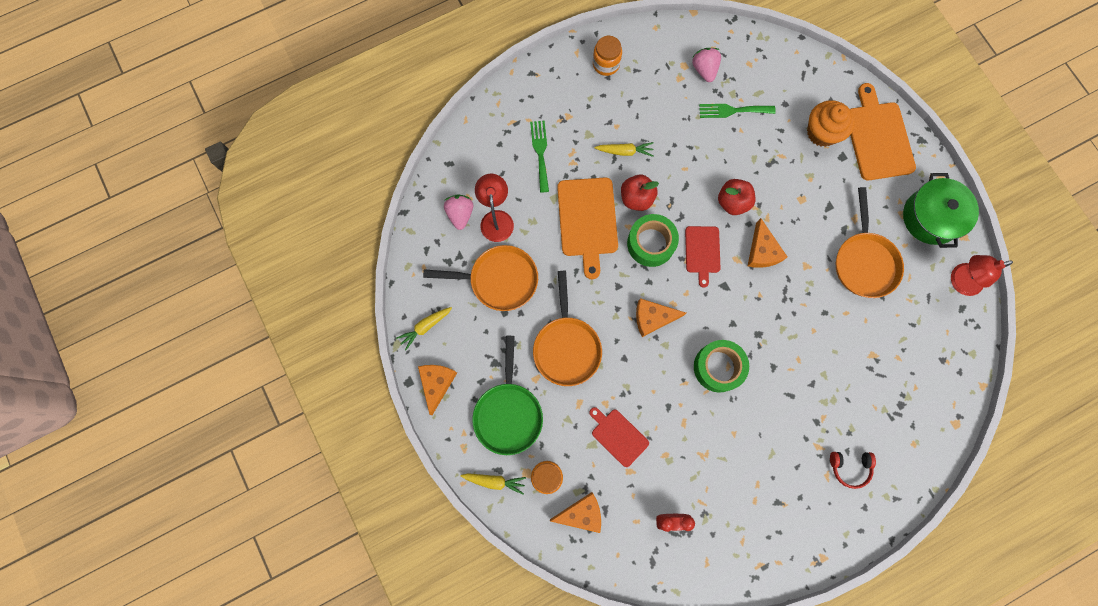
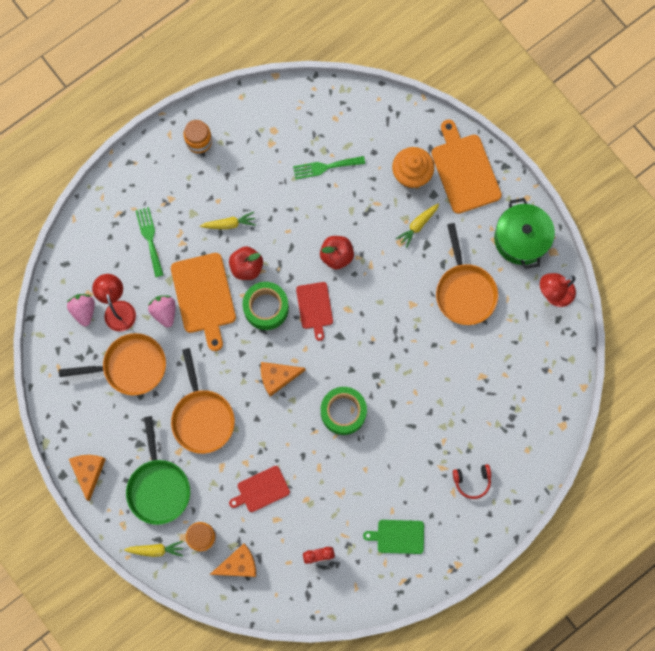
camera: 10 degrees left, 0 degrees up
(425, 327) = (69, 422): yellow carrot -> yellow carrot (417, 225)
(618, 436) = (261, 490): red cutting board -> red cutting board turned 60 degrees counterclockwise
(704, 70) = (293, 131): pink strawberry -> pink strawberry (164, 312)
(760, 514) = (398, 536): none -> green cutting board
(762, 251) = (369, 297): orange cheese -> none

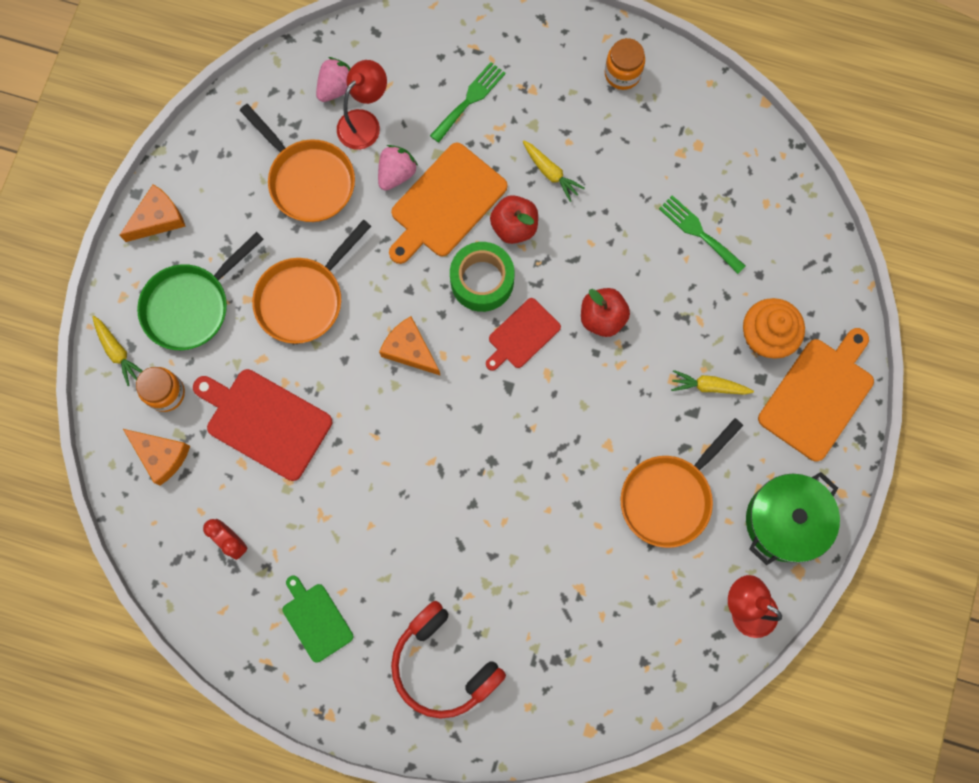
camera: 55 degrees right, 0 degrees up
(261, 490) = (265, 422): red cutting board -> red cutting board, size x1.67
(343, 412) = (421, 453): green tape -> none
(472, 481) = (443, 664): red headphones -> red headphones, size x1.92

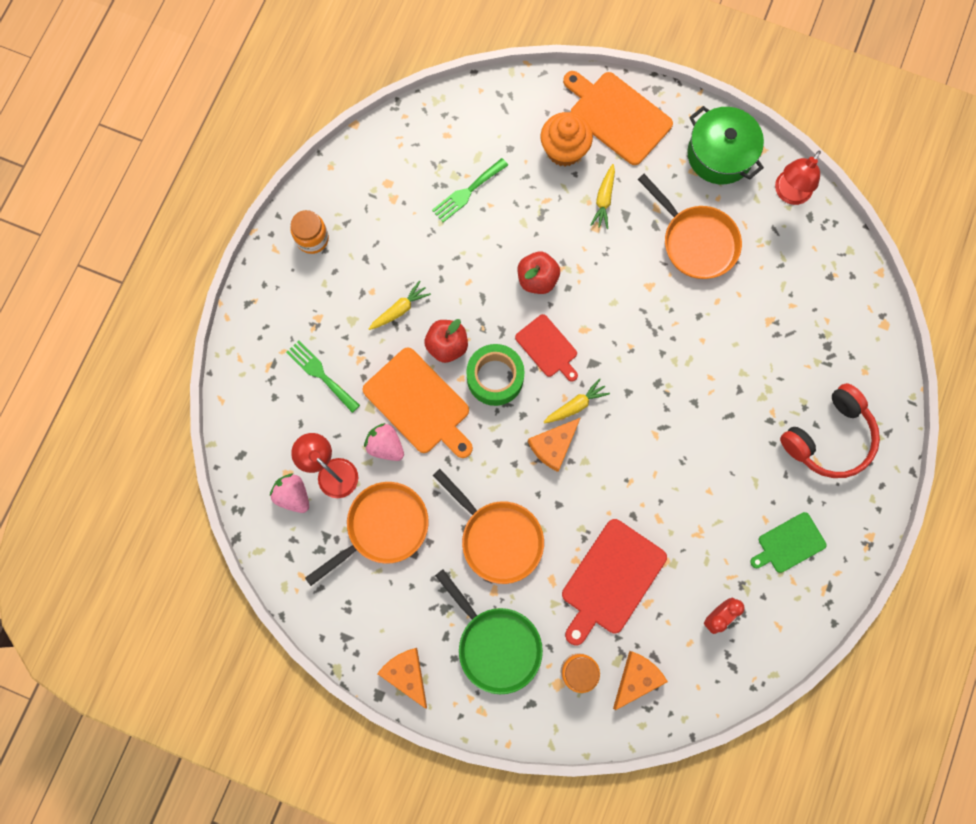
camera: 85 degrees left, 0 degrees up
(118, 352) = (535, 717): yellow carrot -> yellow carrot (576, 405)

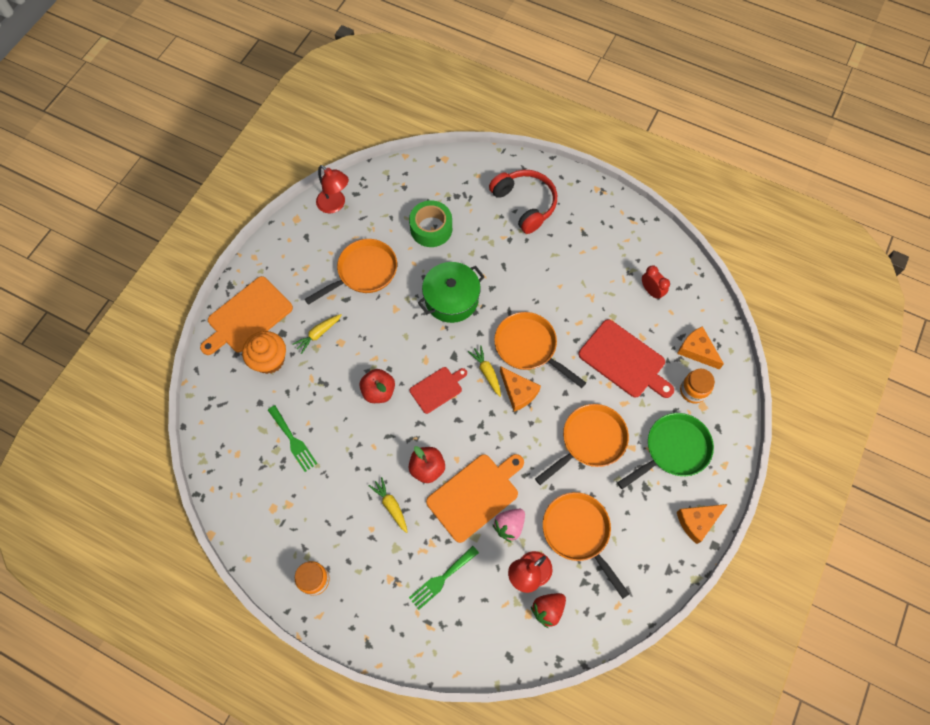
camera: 85 degrees left, 10 degrees down
(293, 495) = (548, 609): pink strawberry -> red strawberry
(495, 378) = (458, 432): green tape -> green tape (431, 228)
(604, 200) = (318, 334): yellow carrot -> yellow carrot turned 120 degrees clockwise
(616, 455) = (529, 347): none -> orange pan
(720, 154) = (295, 247): green pot -> green pot (451, 299)
(789, 544) = (600, 239): green cutting board -> none

